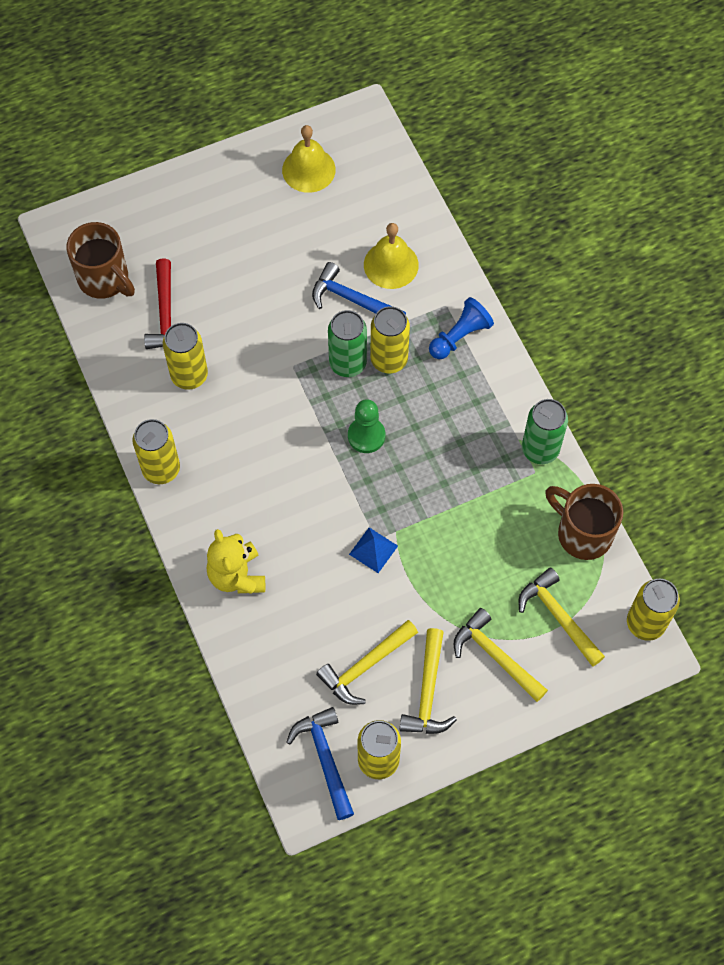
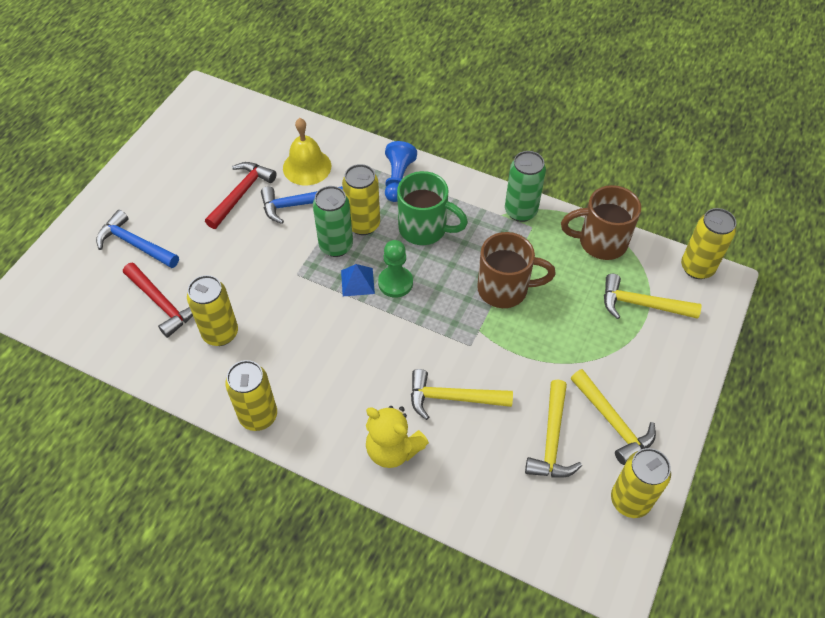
camera: 40 degrees left, 10 degrees down
(105, 279) = (87, 312): brown mug -> brown mug (504, 289)
(308, 169) = (190, 146): yellow bell -> none
(311, 252) = (241, 194): none -> red hammer
(325, 759) = (592, 533): blue hammer -> blue hammer (135, 244)
(373, 550) = (476, 354): blue pyramid -> blue pyramid (357, 282)
(438, 403) = (424, 229): none -> green mug
(495, 656) = (630, 361): yellow hammer -> yellow hammer (452, 398)

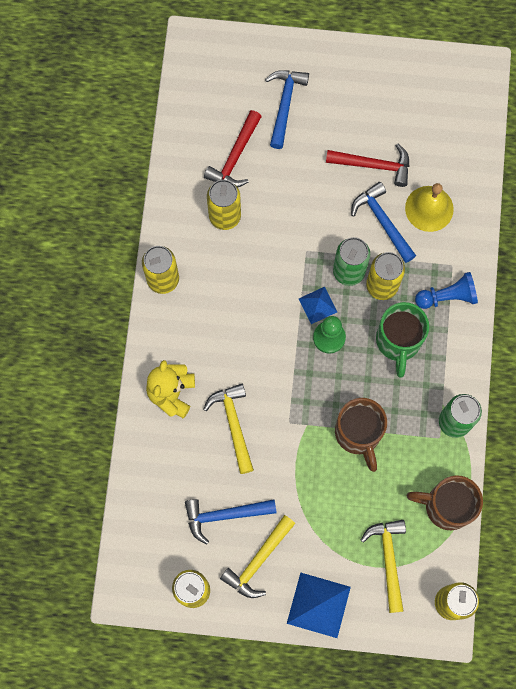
camera: 70 degrees right, 20 degrees up
(552, 439) = (224, 515): yellow hammer -> blue hammer
(600, 242) = (446, 506): brown mug -> brown mug turned 60 degrees counterclockwise
(675, 380) = (318, 605): none -> blue pyramid

